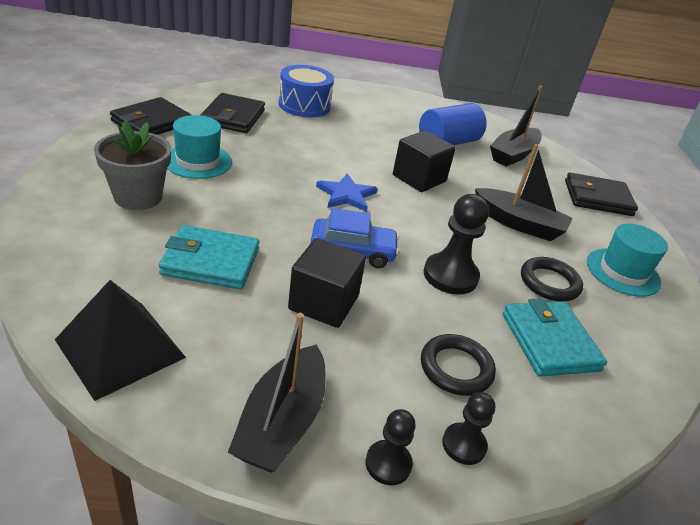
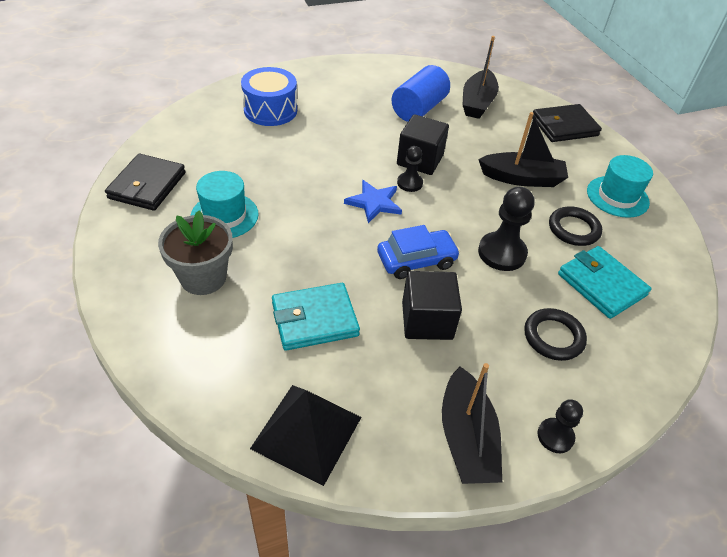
camera: 20 degrees left, 10 degrees up
(233, 117) = (217, 149): black wallet -> none
(464, 445) = (593, 398): black pawn -> black pawn (409, 183)

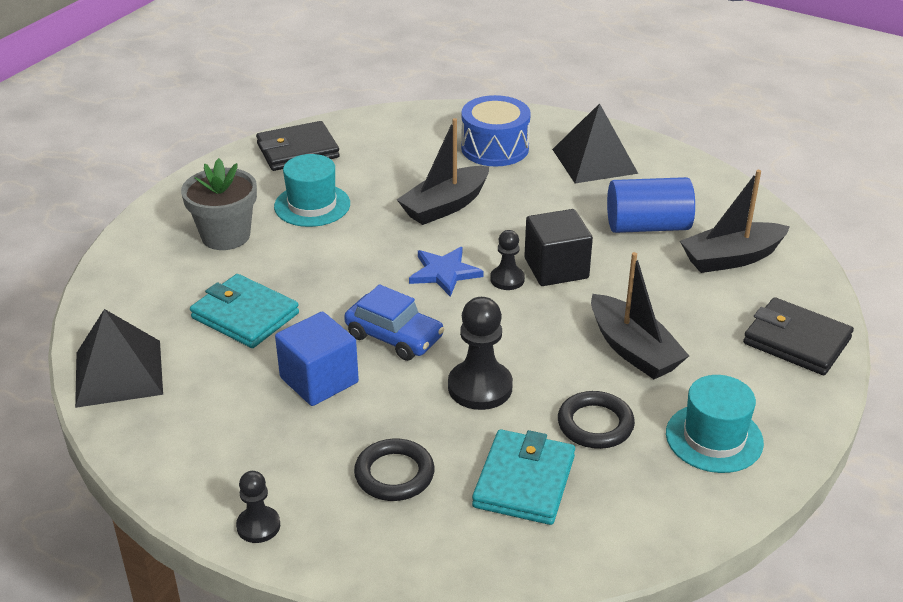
camera: 55 degrees right, 10 degrees down
(334, 87) = (594, 161): none -> black pyramid
(427, 320) = (319, 380): black cube -> blue cube
(466, 438) = (199, 467): black boat -> black boat (445, 206)

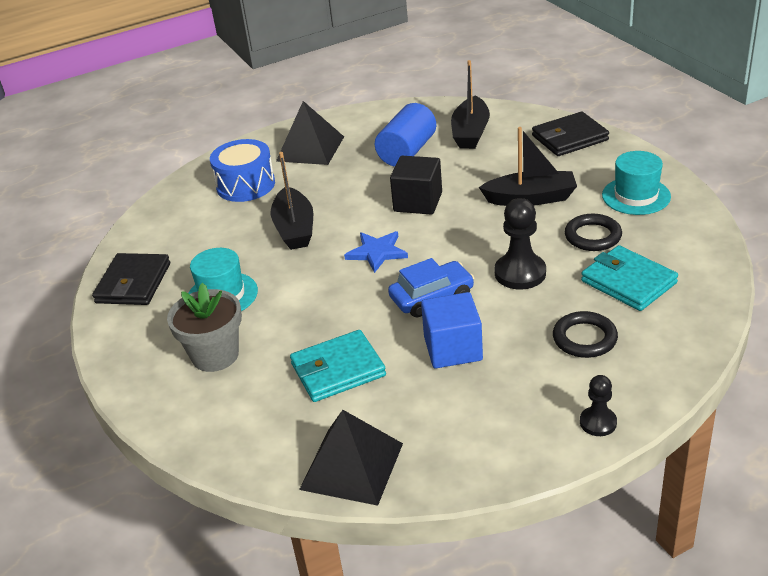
camera: 55 degrees left, 0 degrees up
(507, 279) = (411, 226): black pawn -> none

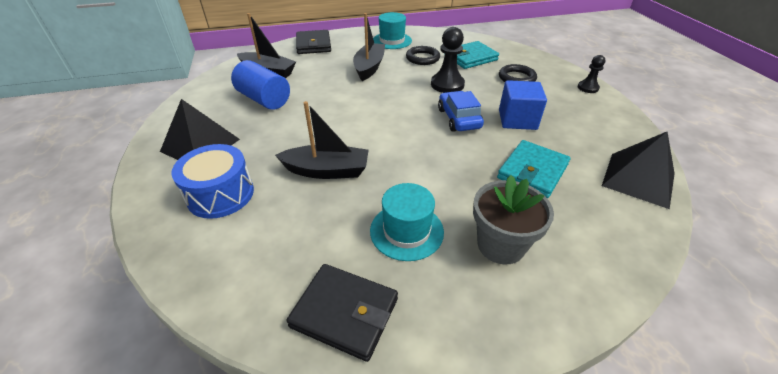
camera: 80 degrees left, 5 degrees up
(338, 370) = (532, 171): turquoise wallet -> turquoise wallet turned 45 degrees clockwise
(377, 252) = (392, 133): blue star -> none
(418, 202) = (338, 106): black cube -> none

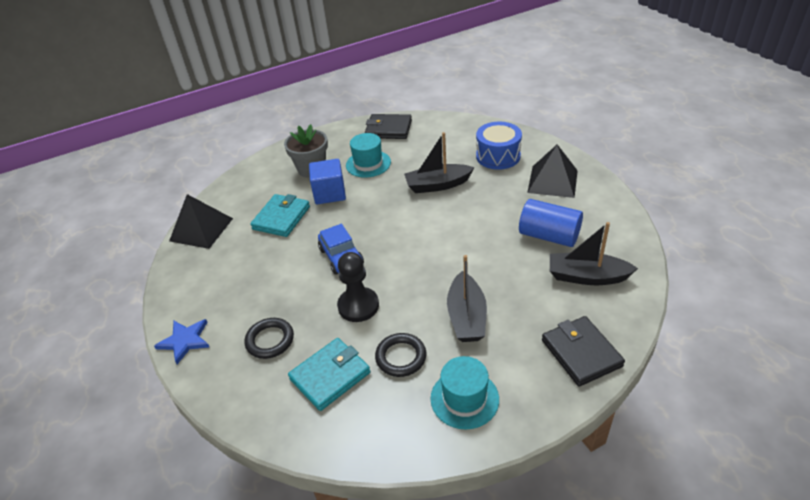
camera: 170 degrees right, 0 degrees up
(517, 120) = (283, 268): blue cube -> blue cube (329, 193)
(588, 88) = (185, 341): black pawn -> blue star

